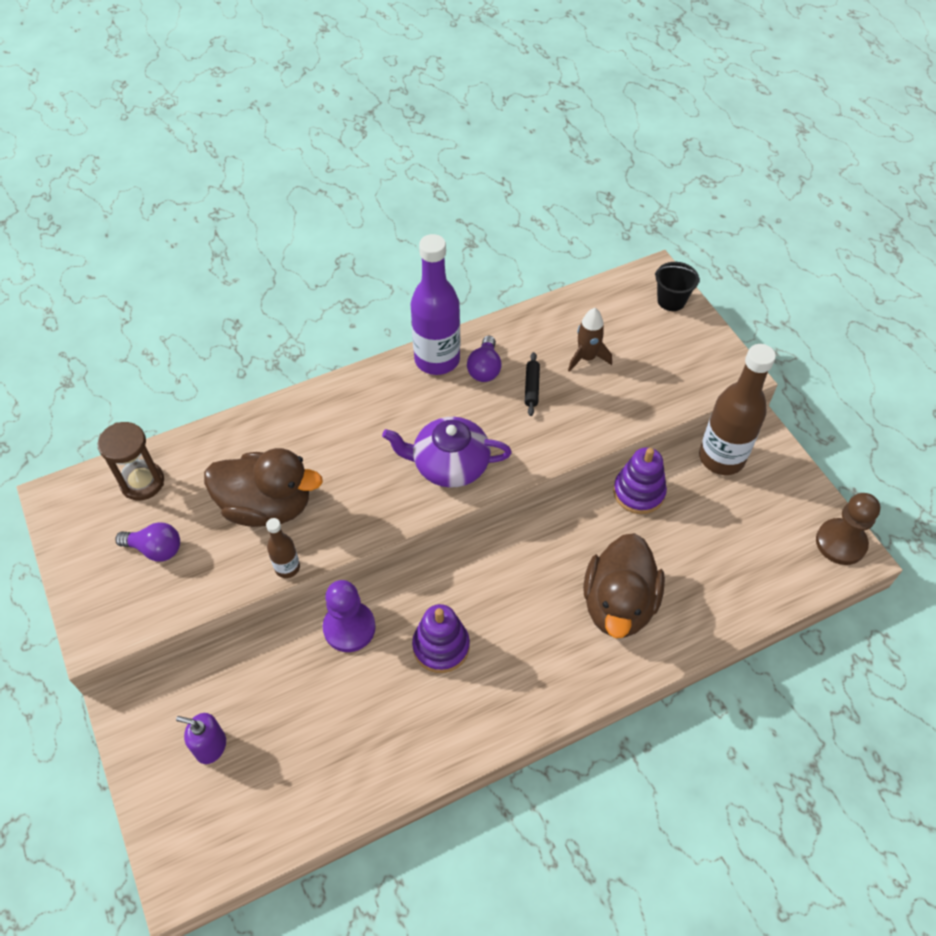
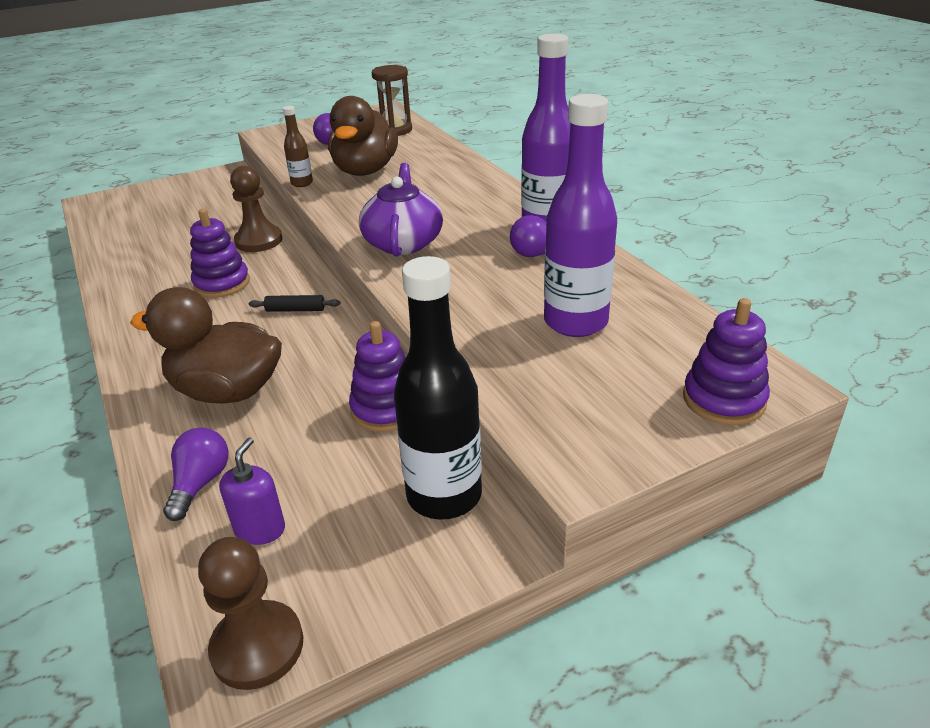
camera: 90 degrees right, 20 degrees down
(210, 746) = (181, 200): purple soap dispenser -> purple soap dispenser (260, 529)
(349, 627) = (259, 241): purple pawn -> brown pawn
(531, 387) = (516, 284): black rolling pin -> black rolling pin (295, 310)
(587, 358) = (575, 322): brown rocket -> purple bottle
(671, 300) = (723, 399): black bucket -> purple stacking toy
(721, 458) = (444, 495): brown bottle -> black bottle
(722, 600) = (200, 483): none -> purple light bulb

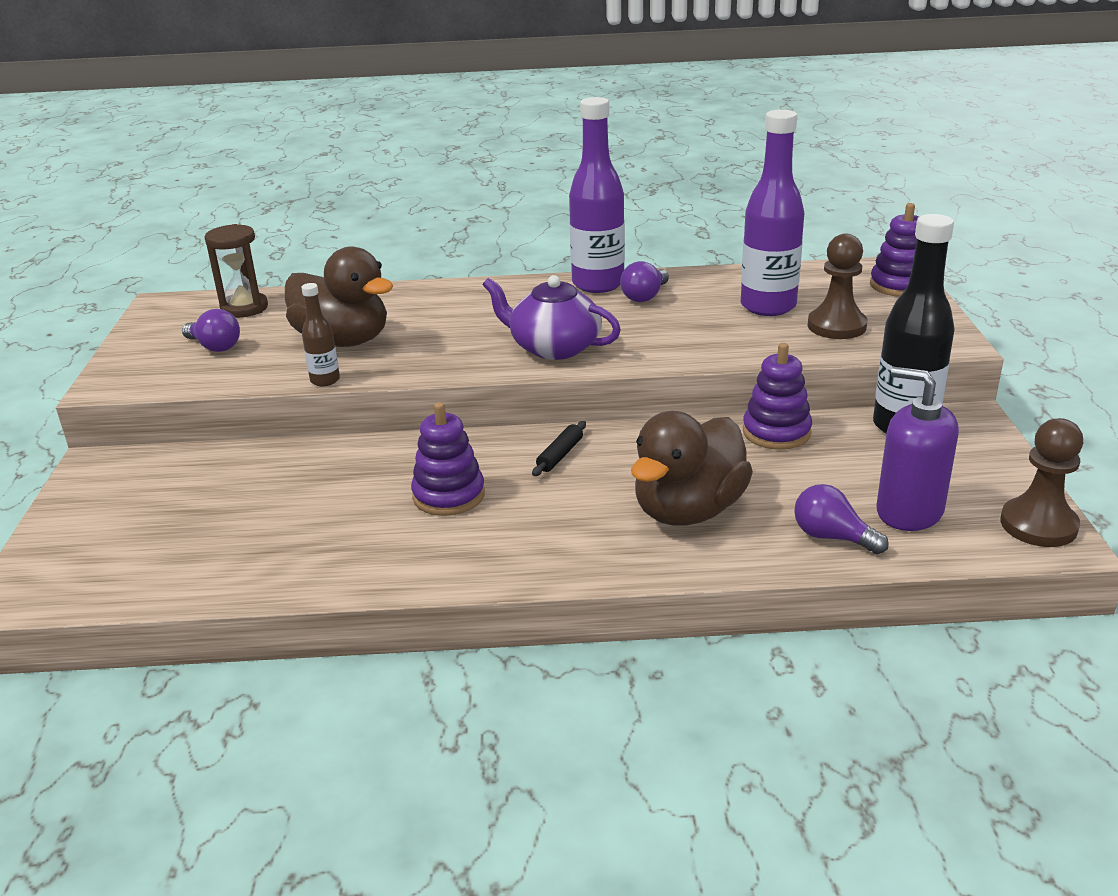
camera: 65 degrees left, 5 degrees down
(259, 241) = (362, 460): brown pawn -> brown pawn (836, 326)
(260, 529) = (909, 511): purple soap dispenser -> purple soap dispenser, size x1.65

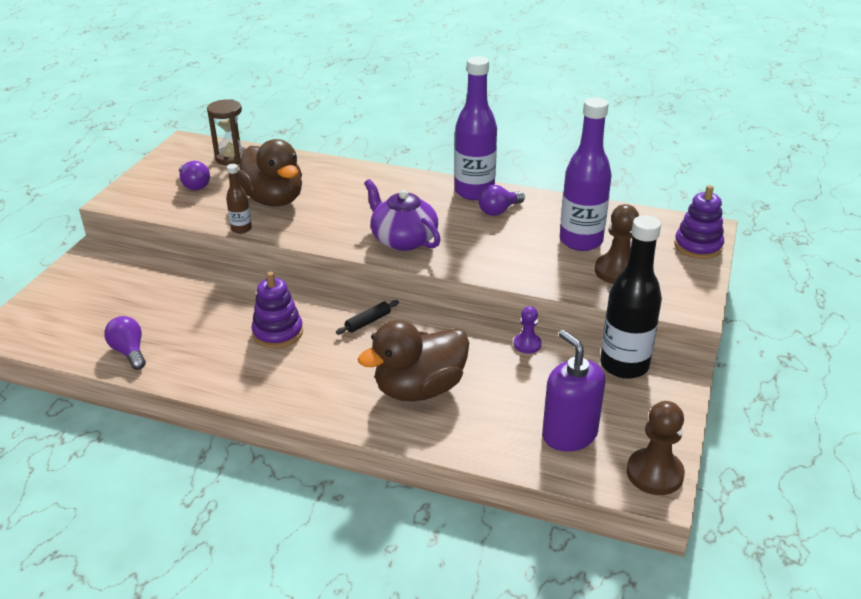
camera: 20 degrees right, 5 degrees up
(776, 432) = (527, 344): purple stacking toy -> purple pawn
(832, 537) = (499, 438): purple light bulb -> purple light bulb (129, 352)

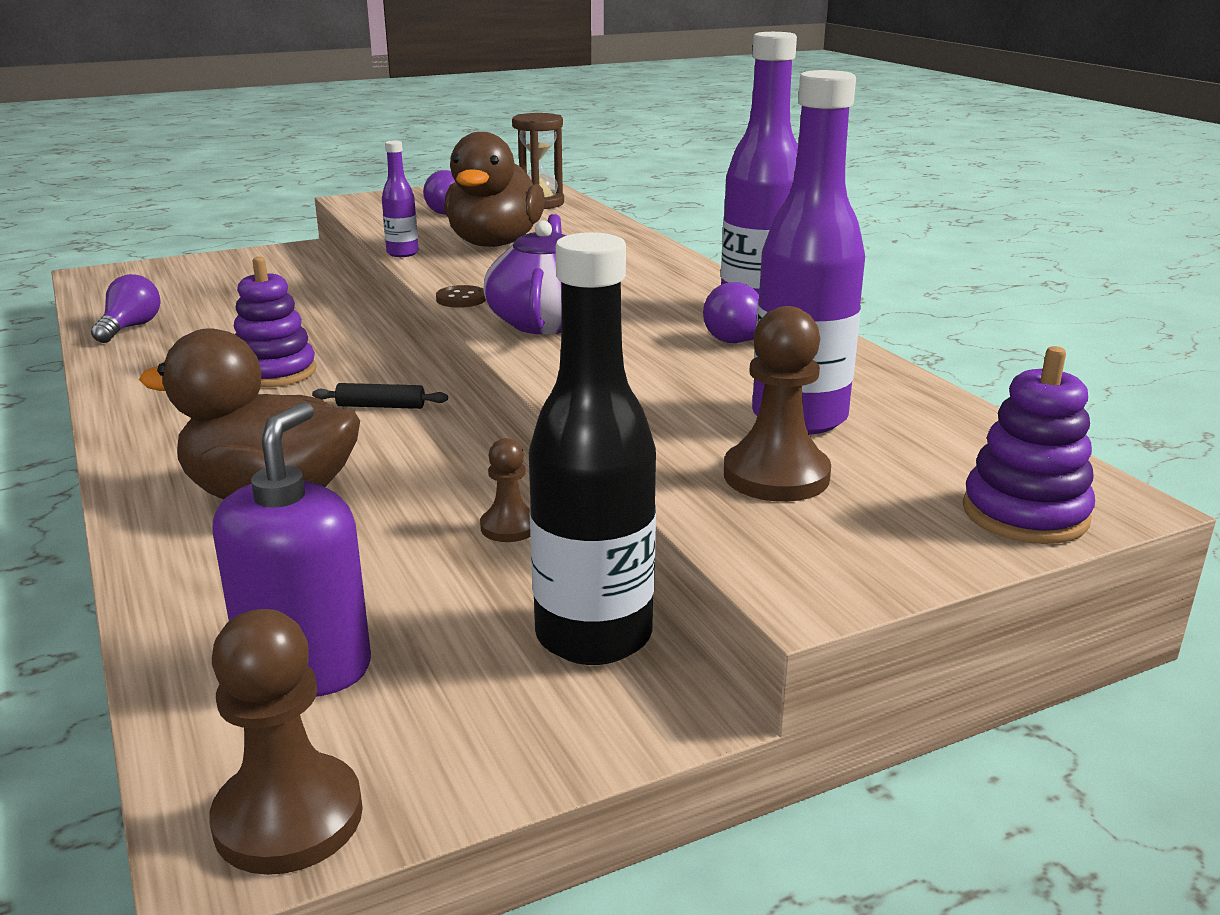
camera: 45 degrees right, 10 degrees down
(241, 229) = (402, 253): brown bottle -> purple bottle
(339, 245) = (461, 299): none -> brown button
(527, 344) = (509, 527): purple pawn -> brown pawn

